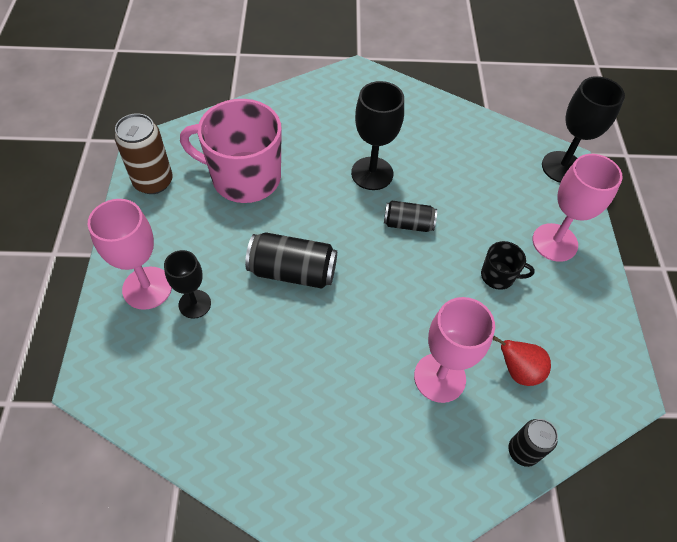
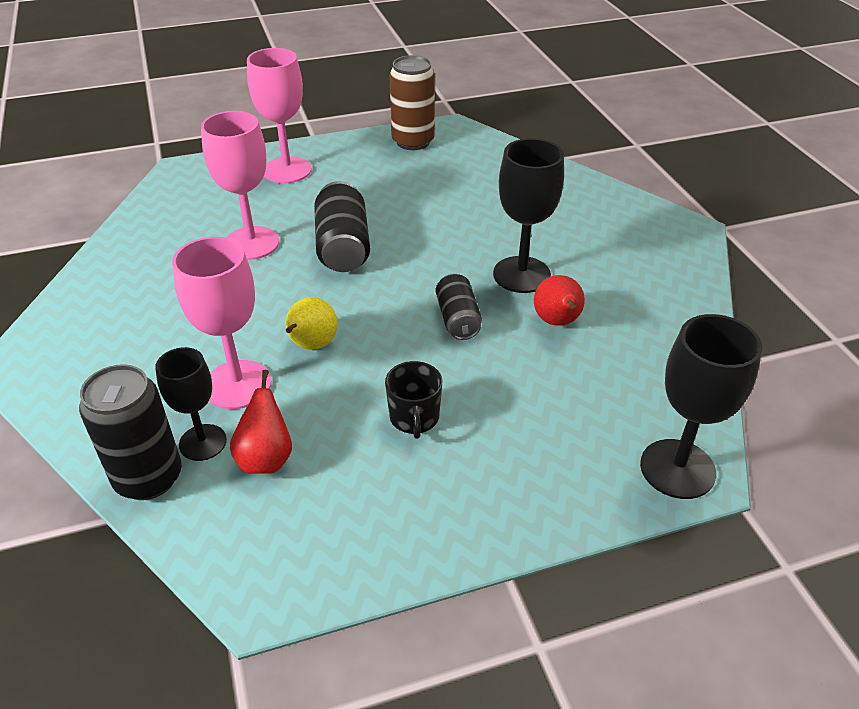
camera: 75 degrees right, 15 degrees down
(195, 304) = (278, 199): black goblet -> black goblet (203, 442)
(244, 178) = (452, 189): pink mug -> none
(409, 319) = (312, 345): none -> yellow pear
(428, 173) = (557, 322): none -> red pear
(523, 451) = (148, 478): black can -> black can, size x1.58
(554, 242) = (509, 475): pink goblet -> pink goblet (251, 243)

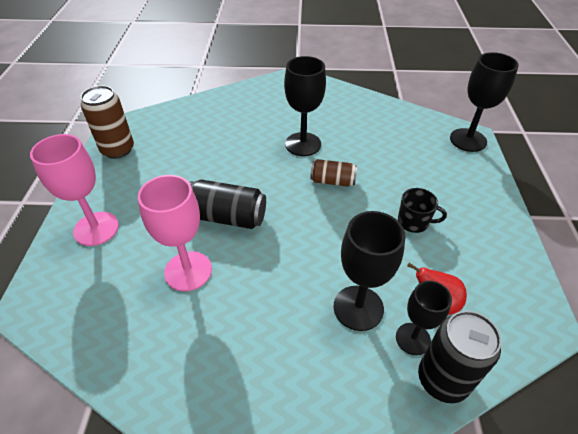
camera: 70 degrees left, 5 degrees up
(238, 384) = (358, 308): pink goblet -> black goblet
(312, 345) = (331, 257): yellow pear -> none
(458, 319) = (332, 181): black can -> brown can
(557, 322) = (351, 144): red pear -> none

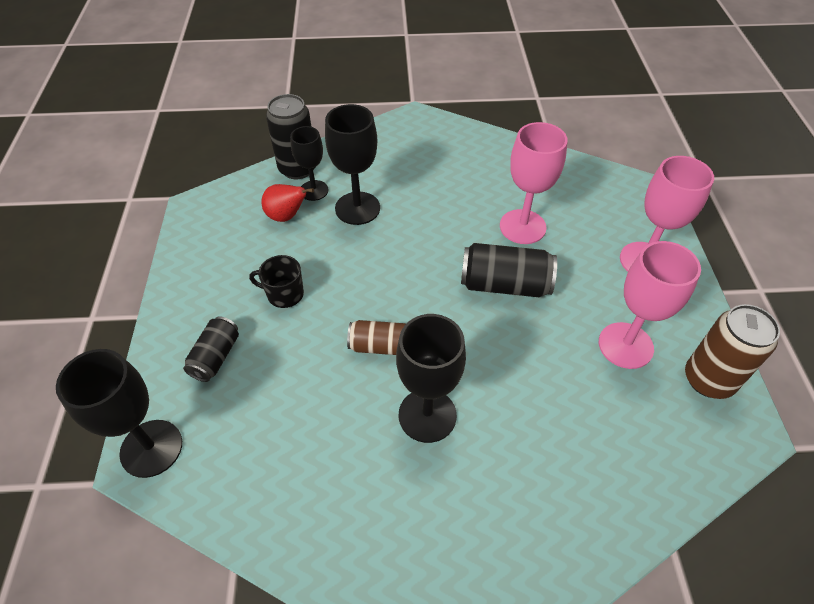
camera: 175 degrees right, 5 degrees up
(157, 170) = (625, 345): none -> pink goblet
(451, 182) = (216, 356): none -> black can

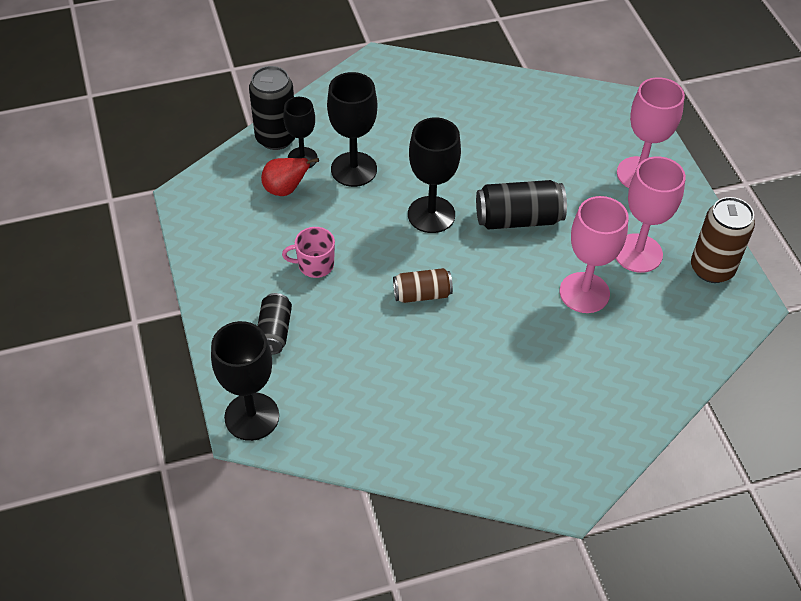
camera: 15 degrees left, 0 degrees up
(284, 294) = (315, 265): black mug -> pink mug
(427, 415) = (483, 343): black goblet -> black goblet (431, 214)
(522, 227) = (520, 160): pink goblet -> pink goblet (584, 293)

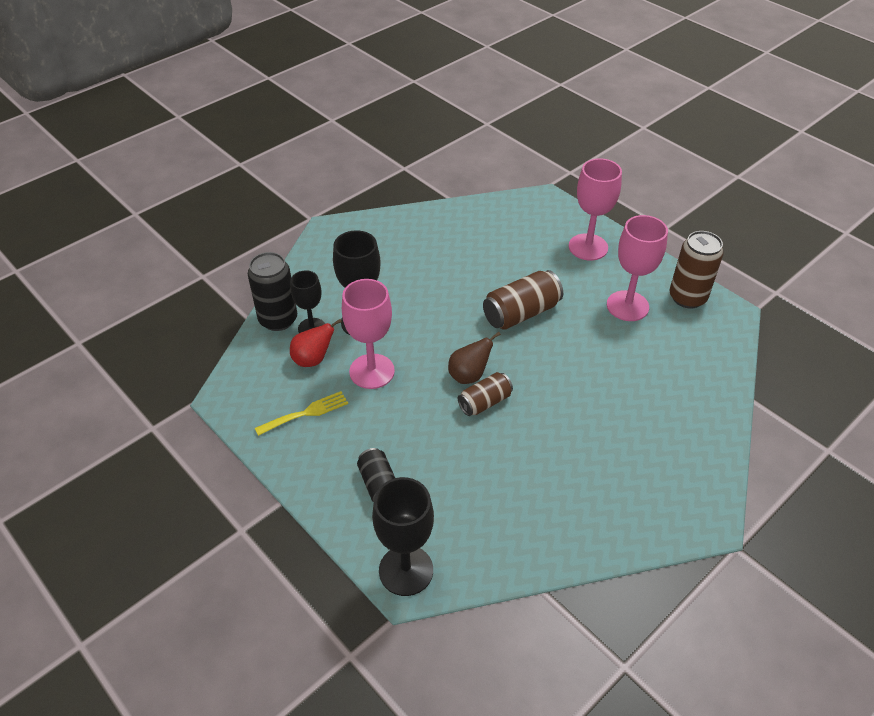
camera: 25 degrees left, 5 degrees down
(249, 238) = (306, 413): none -> yellow fork
(315, 265) = (378, 413): pink mug -> none
(424, 262) = (469, 375): none -> brown pear
(431, 214) = (450, 335): black goblet -> none
(518, 219) = (521, 313): black can -> brown can
(584, 293) = (609, 351): pink goblet -> pink goblet (372, 371)

